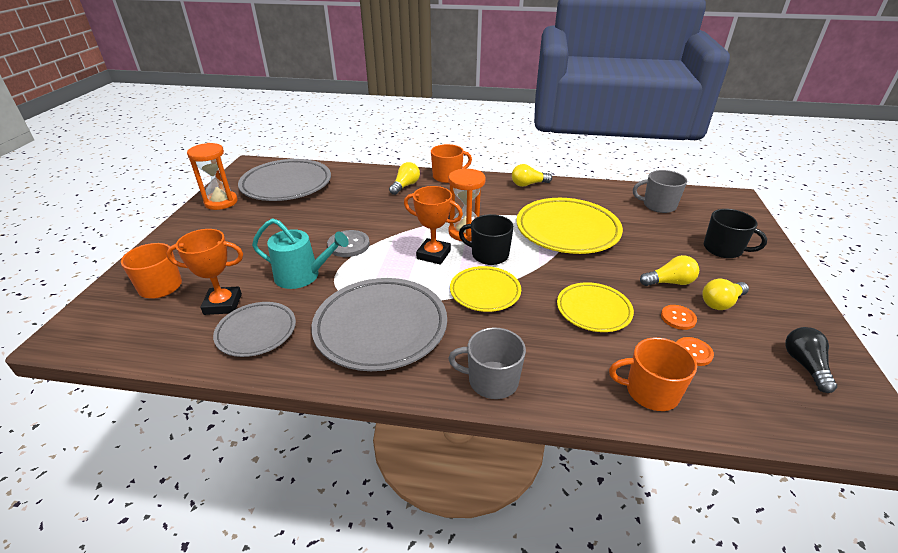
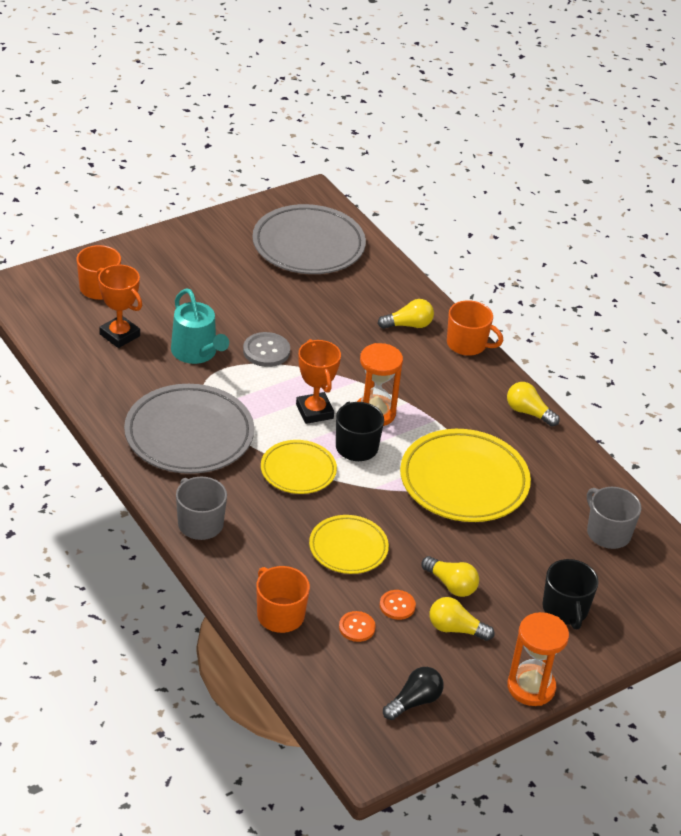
camera: 45 degrees right, 5 degrees up
(221, 202) = (231, 228): orange hourglass -> orange hourglass (531, 687)
(256, 332) = (114, 374): grey plate -> none

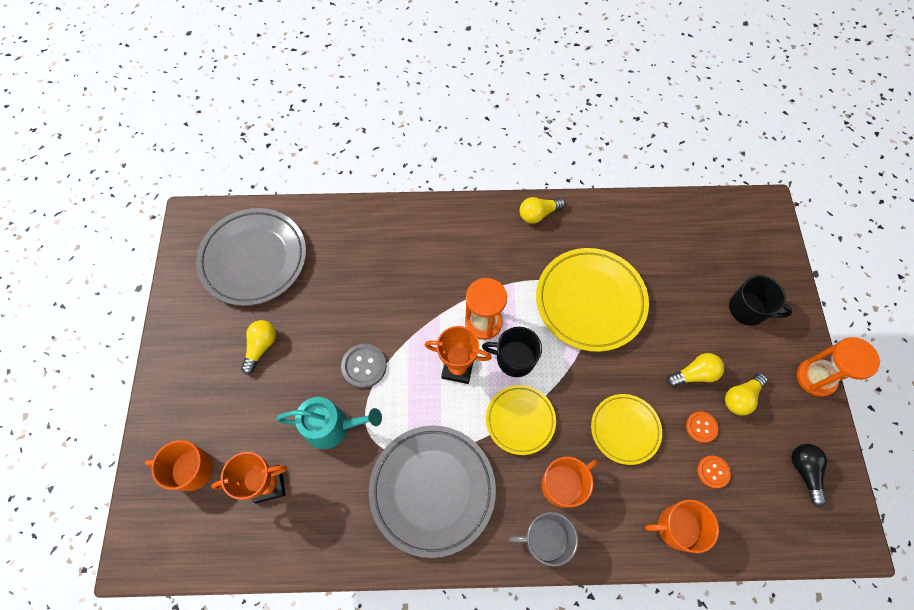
camera: 55 degrees left, 25 degrees up
(408, 325) = (396, 239): yellow light bulb -> yellow light bulb (261, 347)
(467, 344) = (442, 211): orange mug -> orange mug (563, 485)
(607, 533) = (684, 236): grey mug -> none

